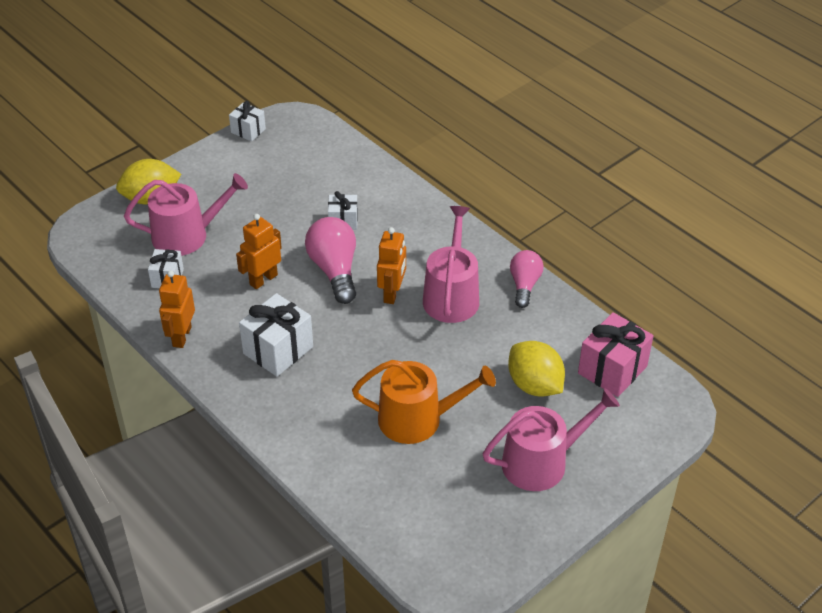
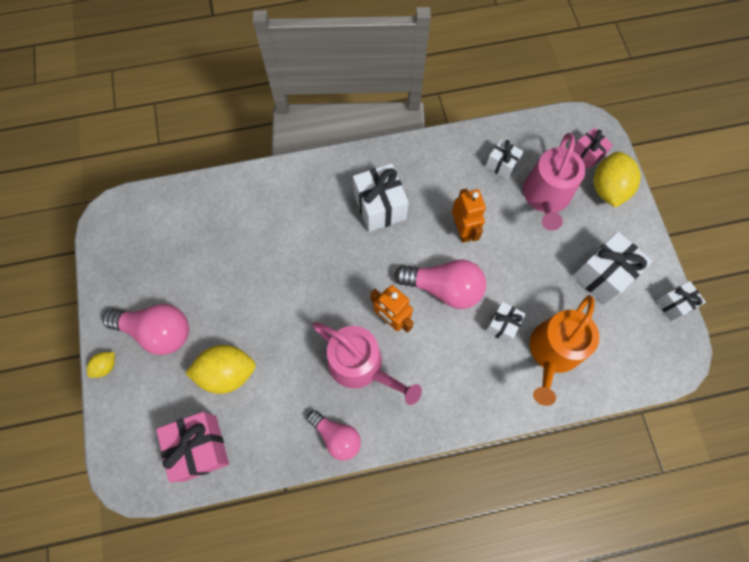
camera: 120 degrees right, 25 degrees up
(117, 223) = (587, 154): none -> pink gift
(181, 336) = (432, 151): orange robot -> none
(248, 177) = (602, 275): none -> white gift
(418, 419) = (253, 268): orange watering can -> orange watering can (553, 352)
(542, 462) = (157, 331): pink watering can -> pink light bulb
(608, 484) = (106, 366): none -> yellow lemon

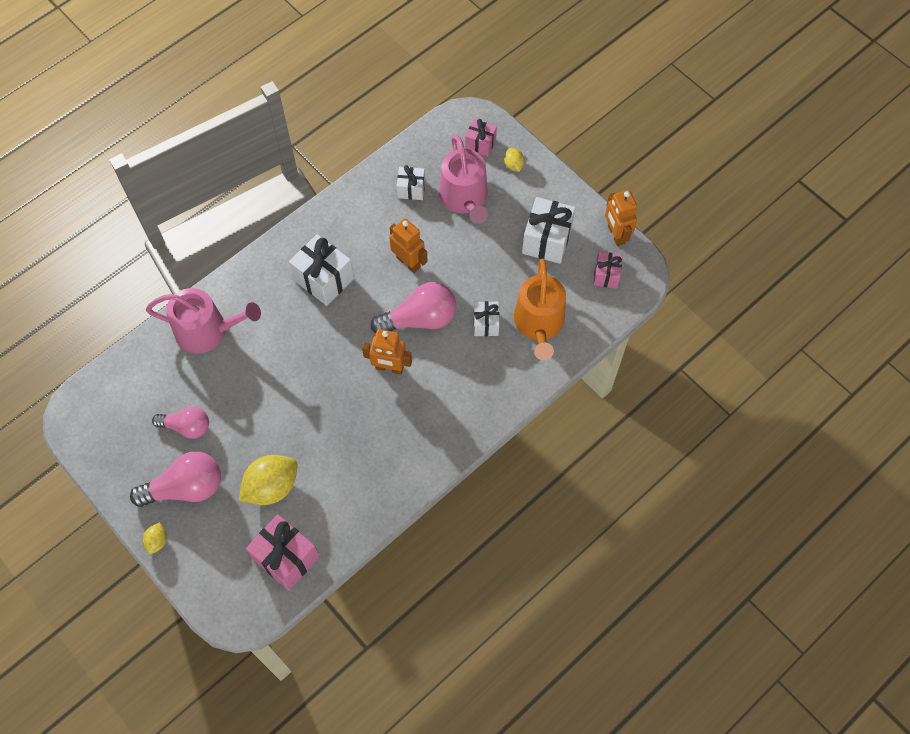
camera: 30 degrees left, 5 degrees down
(337, 437) = (398, 485): pink light bulb -> pink light bulb (187, 427)
(361, 365) = (385, 419): pink watering can -> pink watering can (207, 330)
(608, 189) = (513, 165): yellow lemon -> yellow lemon, size x0.48
(644, 340) = (606, 275): none -> pink gift
(674, 304) = (615, 234): white gift -> orange robot

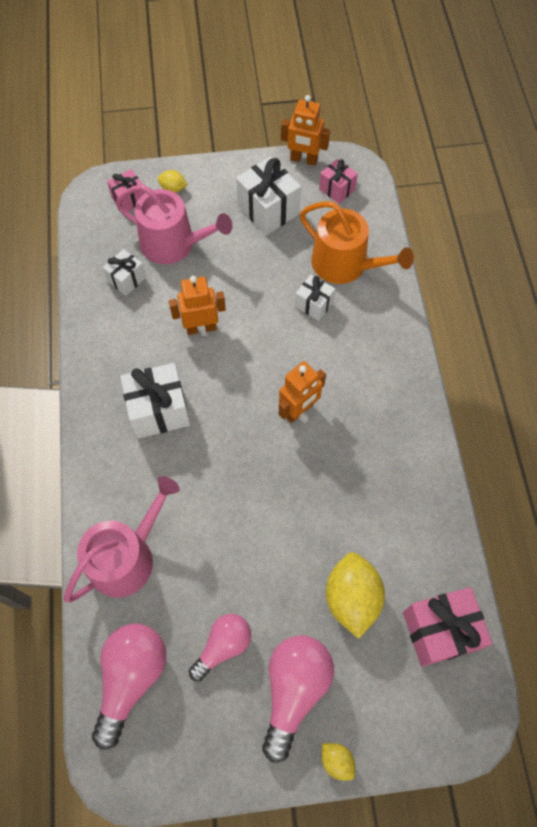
camera: 55 degrees left, 0 degrees up
(420, 319) = (268, 354): pink light bulb -> pink light bulb (131, 678)

